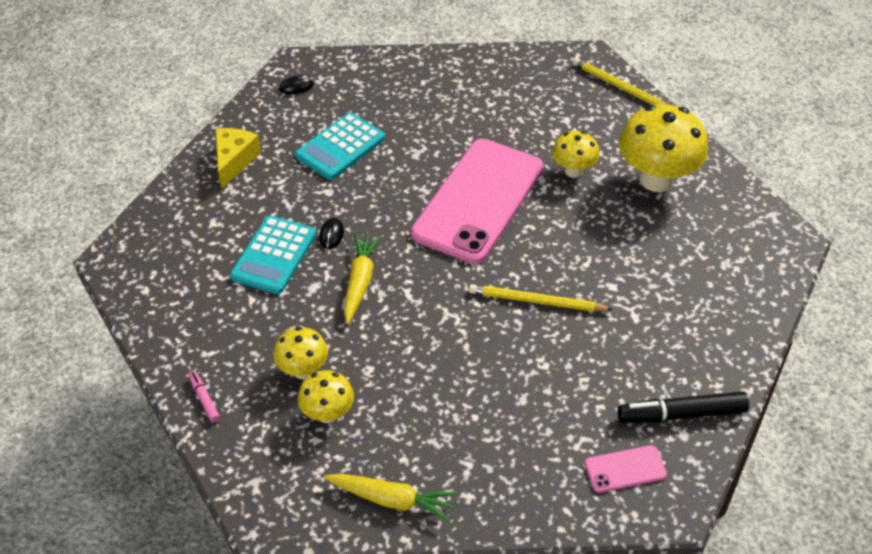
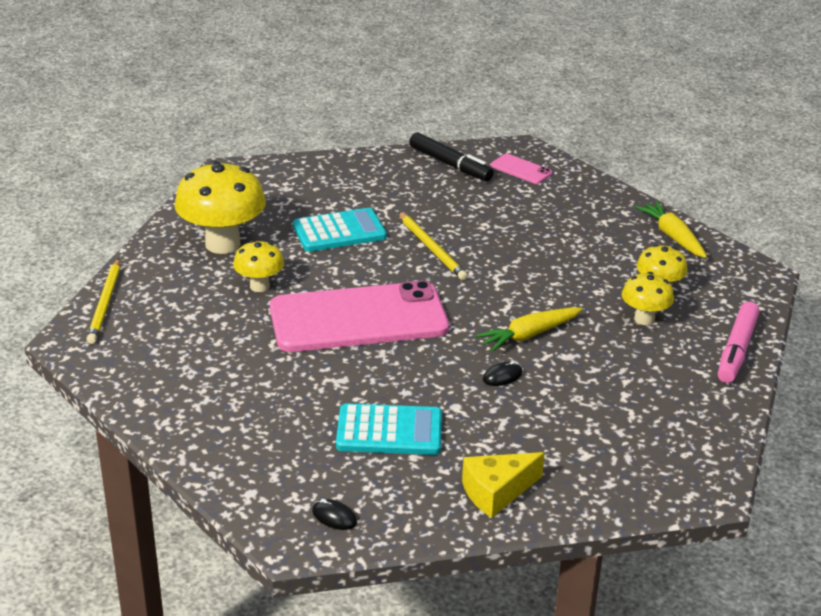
camera: 130 degrees left, 15 degrees down
(204, 399) = (736, 350): pink marker -> pink marker, size x2.03
(274, 255) = (568, 395): turquoise calculator -> turquoise calculator (339, 231)

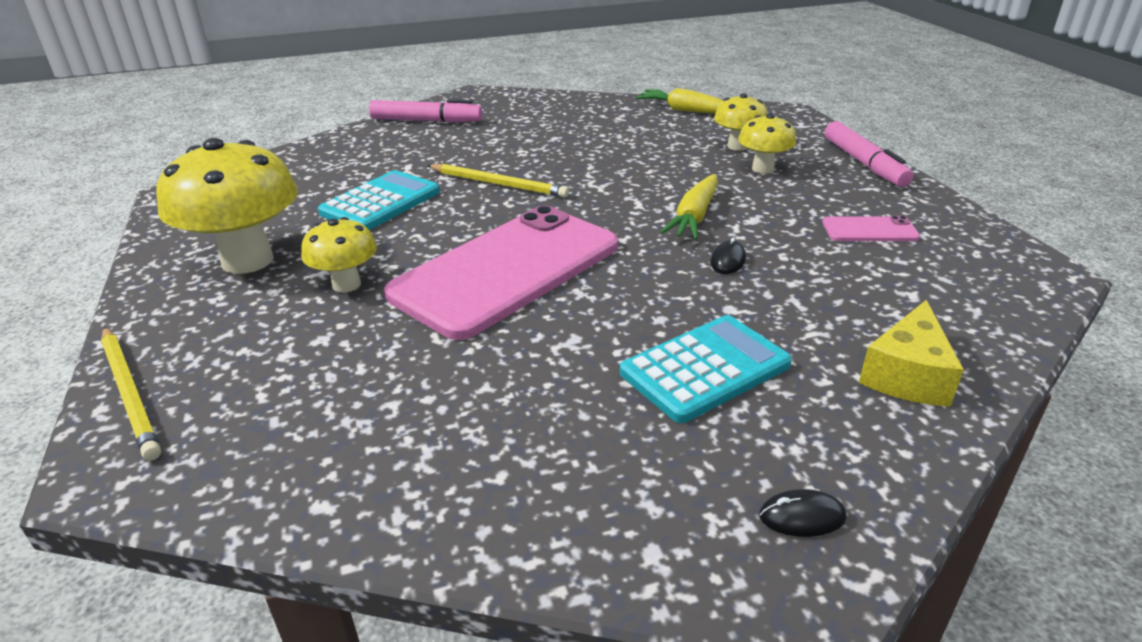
camera: 35 degrees left, 0 degrees up
(450, 165) = (426, 121): black marker -> pink marker
(521, 169) = (496, 106): pink phone -> pink phone (869, 230)

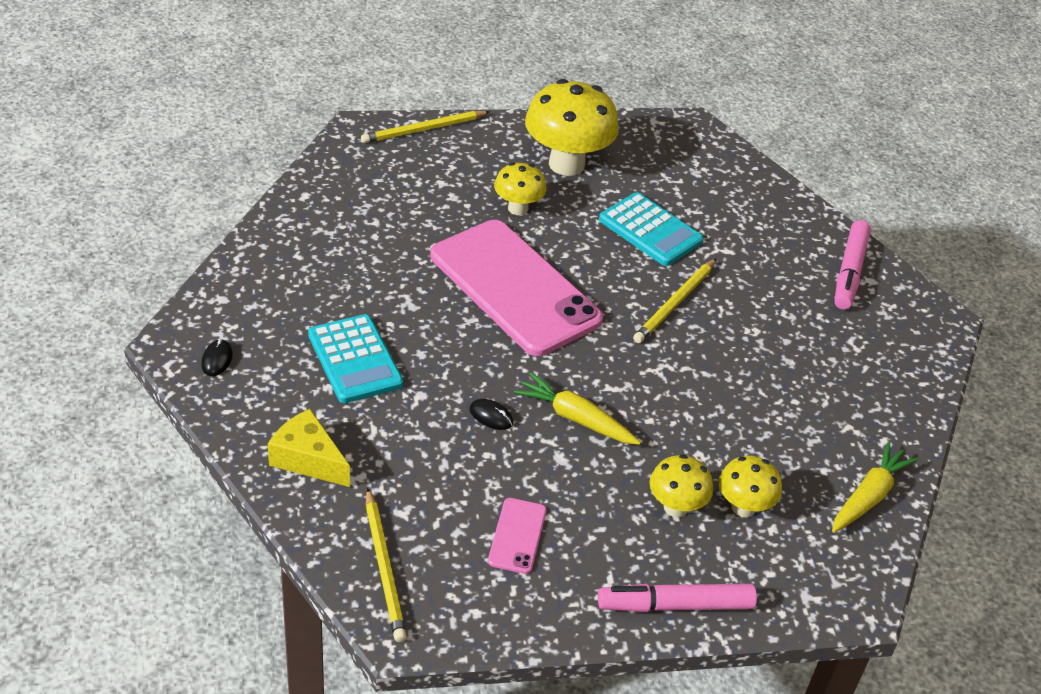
camera: 95 degrees right, 10 degrees up
(992, 294) = (384, 567): none -> yellow pencil

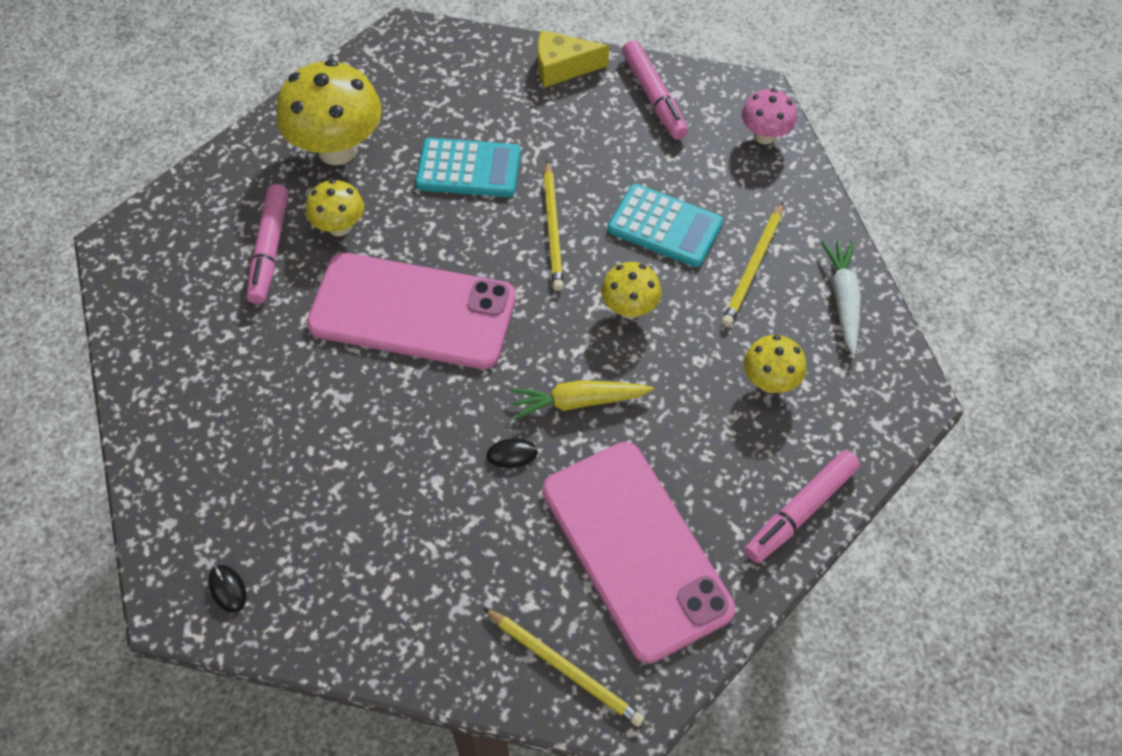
camera: 35 degrees left, 15 degrees up
(308, 459) = (405, 621): yellow cheese -> yellow cheese (562, 67)
(355, 359) = (349, 490): turquoise calculator -> turquoise calculator (665, 226)
(424, 129) = (176, 201): yellow pencil -> yellow pencil (753, 267)
(455, 192) = (269, 249): none -> pink marker
(517, 536) = (635, 549): pink phone -> pink phone, size x2.47
(675, 507) = (724, 423): yellow mushroom -> yellow mushroom (629, 309)
(868, 496) = (843, 299): yellow carrot -> white carrot
(919, 350) = (764, 136): none -> pink mushroom

